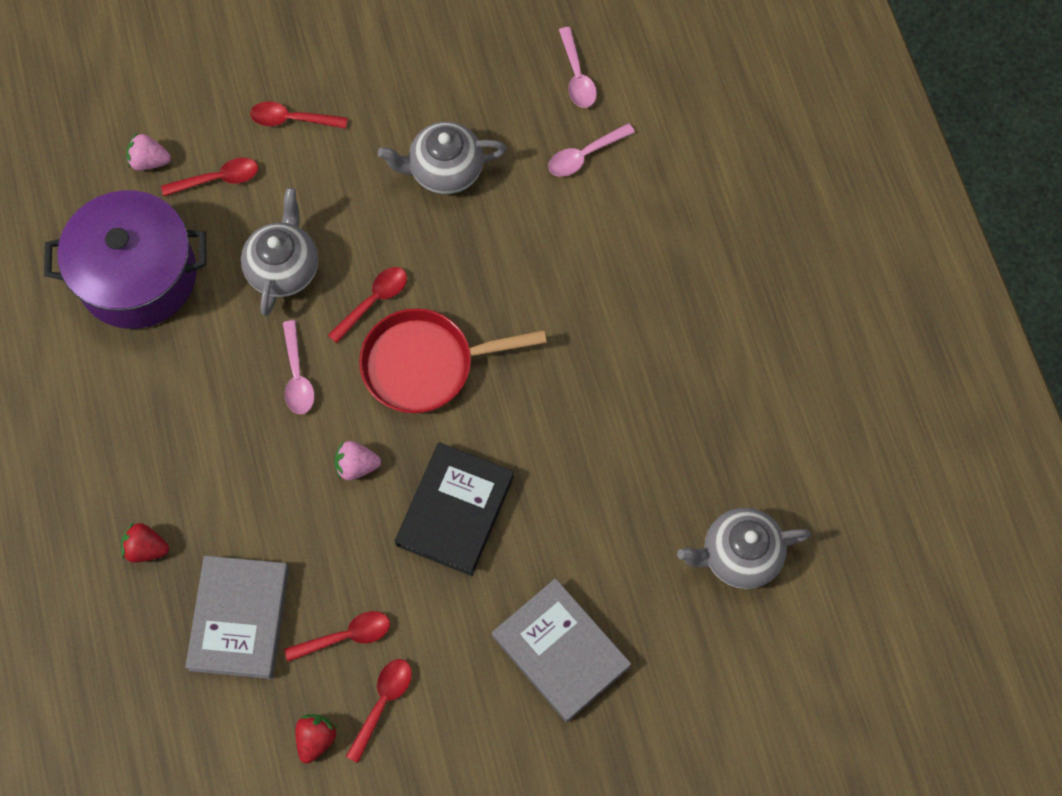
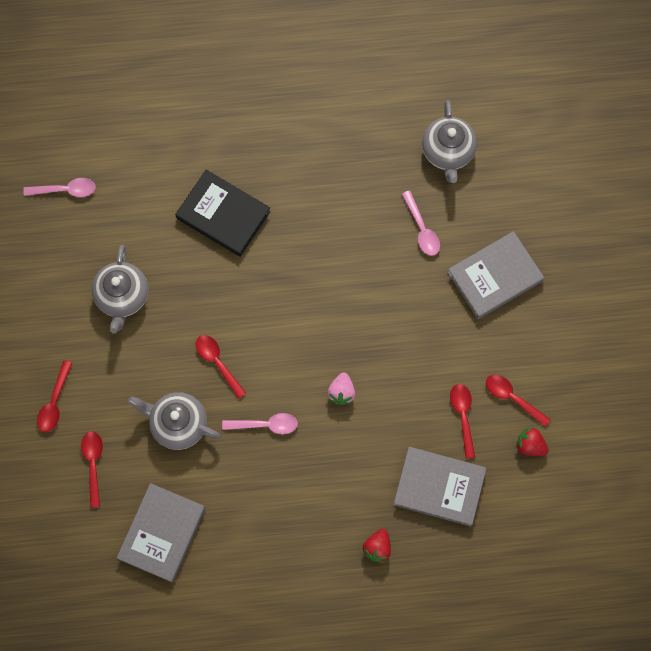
camera: 80 degrees left, 5 degrees up
(138, 275) = (162, 533): purple pot -> grey book
(149, 161) = (66, 515): pink strawberry -> none
(425, 364) = (274, 333): red pan -> none
(455, 511) = (386, 329): black book -> black book (223, 215)
(584, 155) = (132, 196): pink spoon -> pink spoon (422, 229)

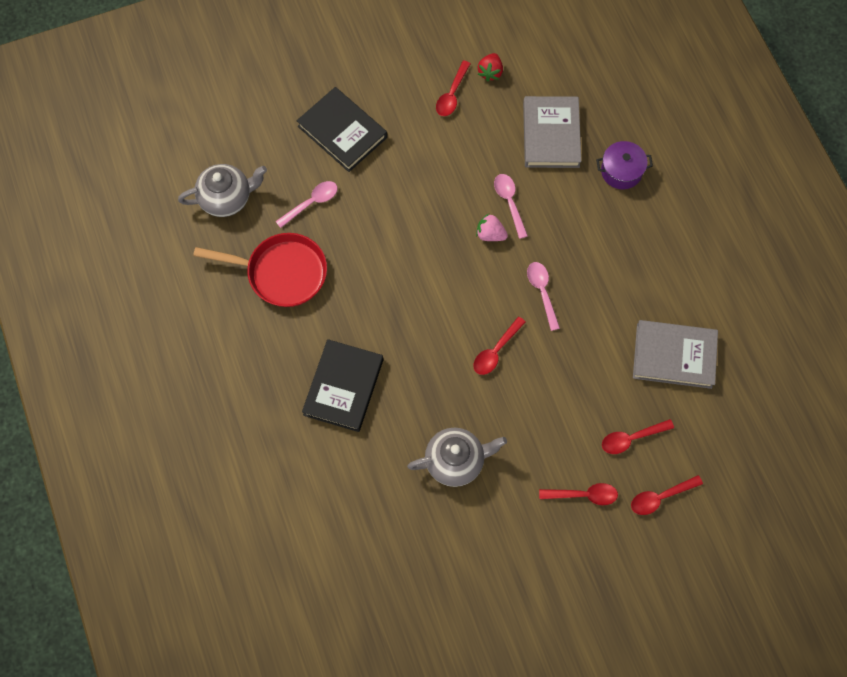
camera: 105 degrees left, 5 degrees down
(65, 190) = (356, 555): pink spoon -> pink spoon (509, 202)
(178, 424) = (566, 371): grey teapot -> none
(341, 392) = (490, 234): pink strawberry -> pink strawberry turned 150 degrees counterclockwise
(354, 185) = (282, 273): none -> red pan
(377, 547) = (621, 171): red strawberry -> purple pot
(463, 416) = (481, 130): red spoon -> red spoon (660, 497)
(494, 277) = (342, 132): grey book -> black book

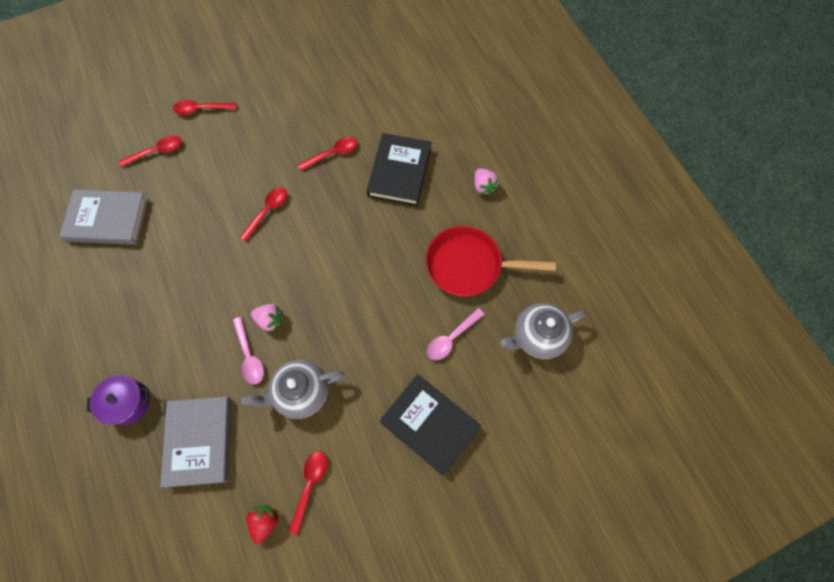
camera: 175 degrees right, 0 degrees up
(249, 361) = (483, 186): none -> pink strawberry
(455, 461) = (303, 125): grey teapot -> grey teapot (301, 392)
(542, 292) = (222, 267): pink spoon -> none
(660, 497) = (140, 112): red spoon -> red spoon (333, 154)

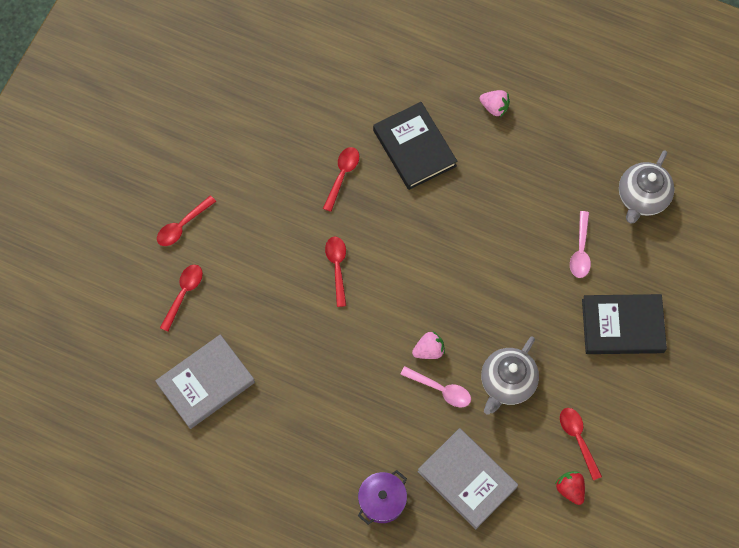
camera: 40 degrees left, 0 degrees up
(469, 265) = (542, 183): red pan -> none

